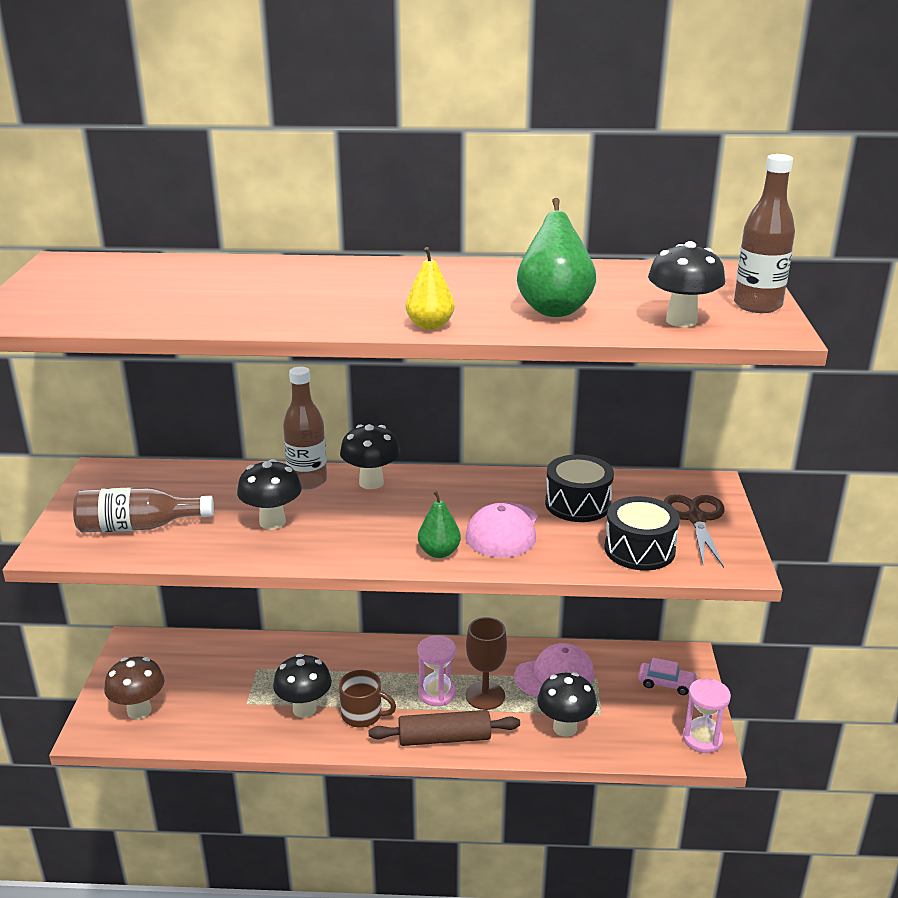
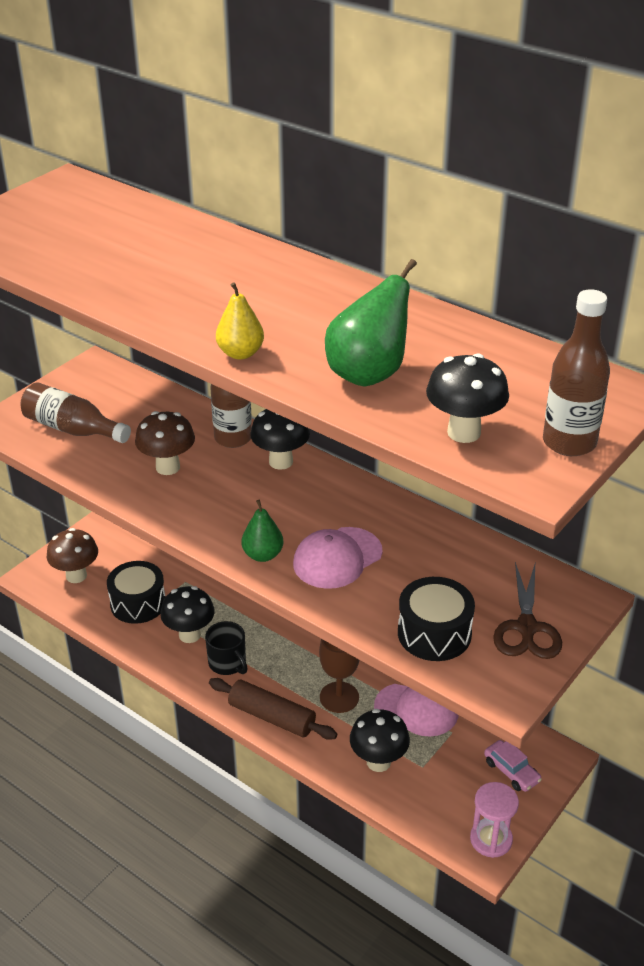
camera: 35 degrees right, 10 degrees up
(272, 522) = (168, 467): black mushroom -> brown mushroom
(363, 715) = (228, 663): brown mug -> black mug
(437, 693) = (302, 674): pink hourglass -> none
(578, 504) = (433, 561): black drum -> black drum (138, 603)
(696, 519) = (526, 627): brown scissors -> brown scissors turned 150 degrees clockwise

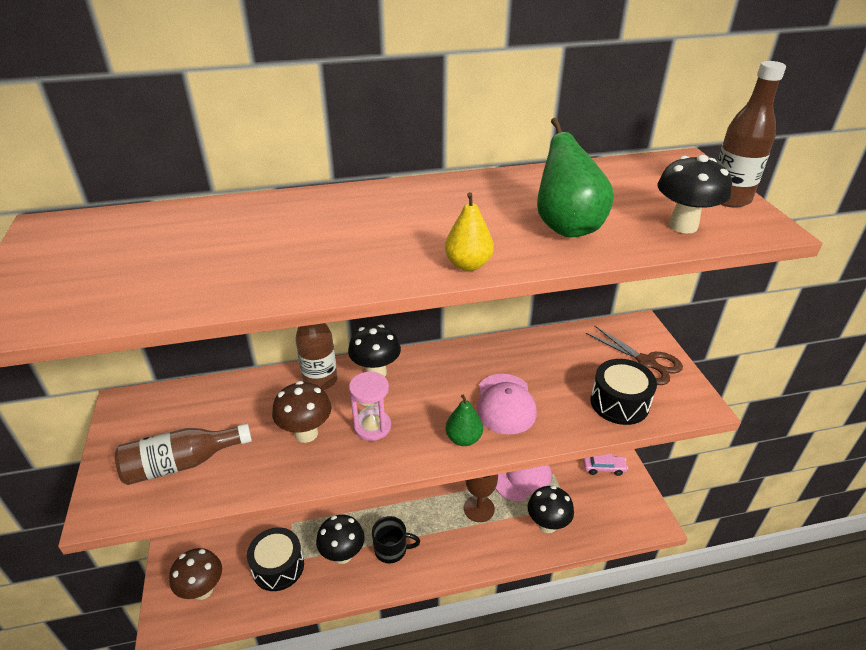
camera: 50 degrees left, 0 degrees up
(272, 717) = (462, 556): brown rolling pin -> none
(491, 839) = (646, 511): pink hourglass -> pink hourglass (372, 426)

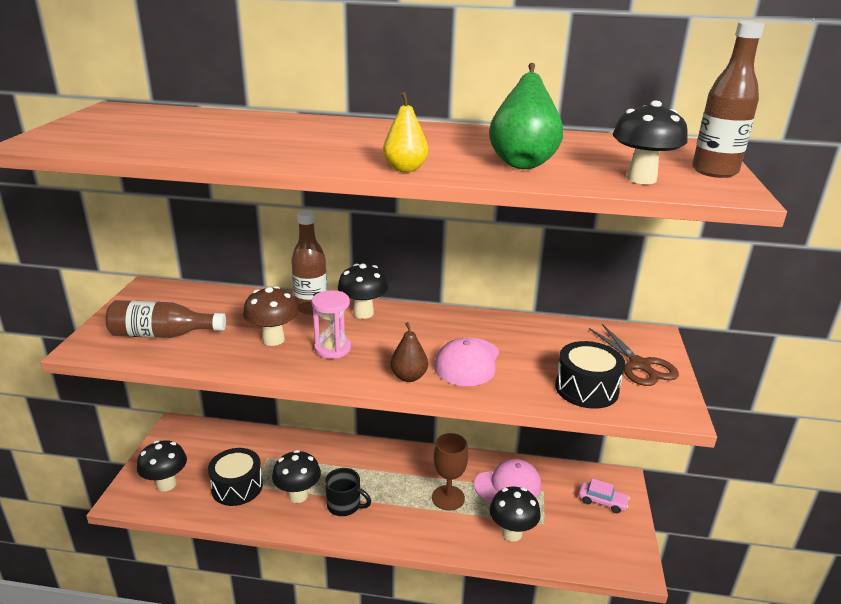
camera: 20 degrees right, 10 degrees down
(203, 590) = (166, 484): brown mushroom -> black mushroom
(463, 438) = (409, 377): green pear -> brown pear

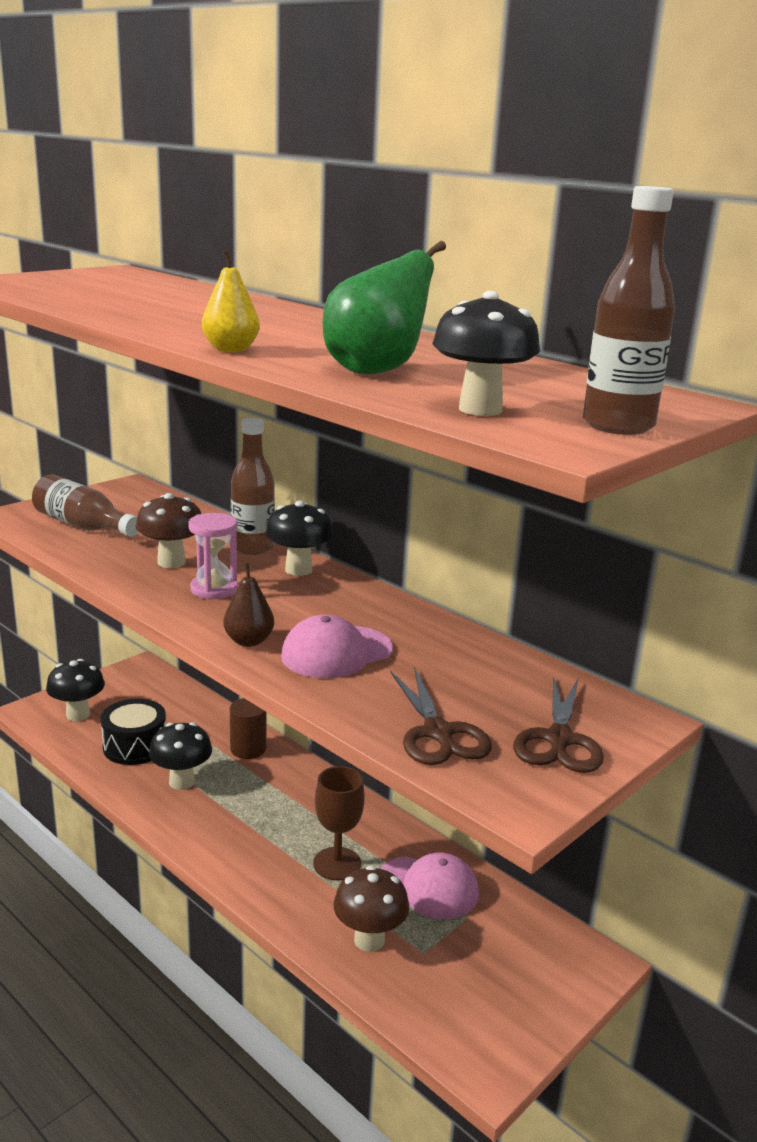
camera: 35 degrees right, 5 degrees down
(316, 451) = (248, 749): none -> brown cylinder
(345, 505) = (216, 814): black mug -> none
(512, 533) = (369, 940): black mushroom -> brown mushroom
(586, 389) = (438, 733): black drum -> brown scissors
(602, 501) = (536, 971): pink car -> none

